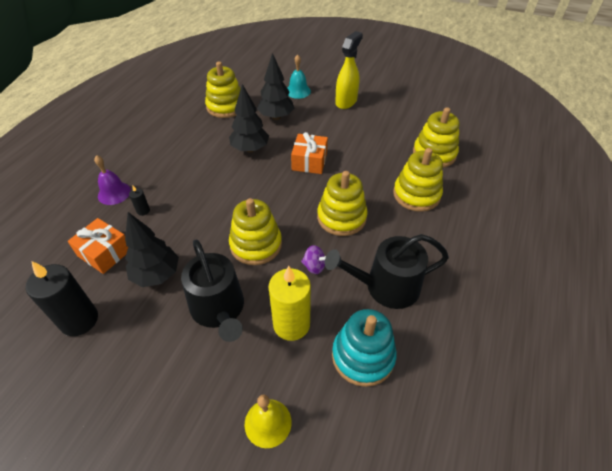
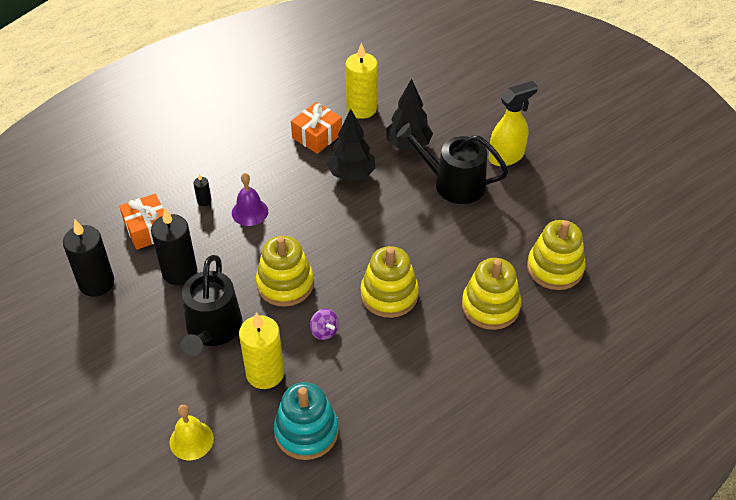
camera: 30 degrees right, 0 degrees up
(114, 193) = (188, 170): purple bell -> purple bell (250, 212)
(157, 275) = (179, 272): black tree -> black candle
(225, 107) = (361, 108): yellow stacking toy -> yellow candle
(298, 91) = (459, 119): turquoise bell -> none
(309, 161) = (404, 216): orange gift -> orange gift (317, 136)
(386, 287) = (377, 383): black watering can -> black watering can (453, 183)

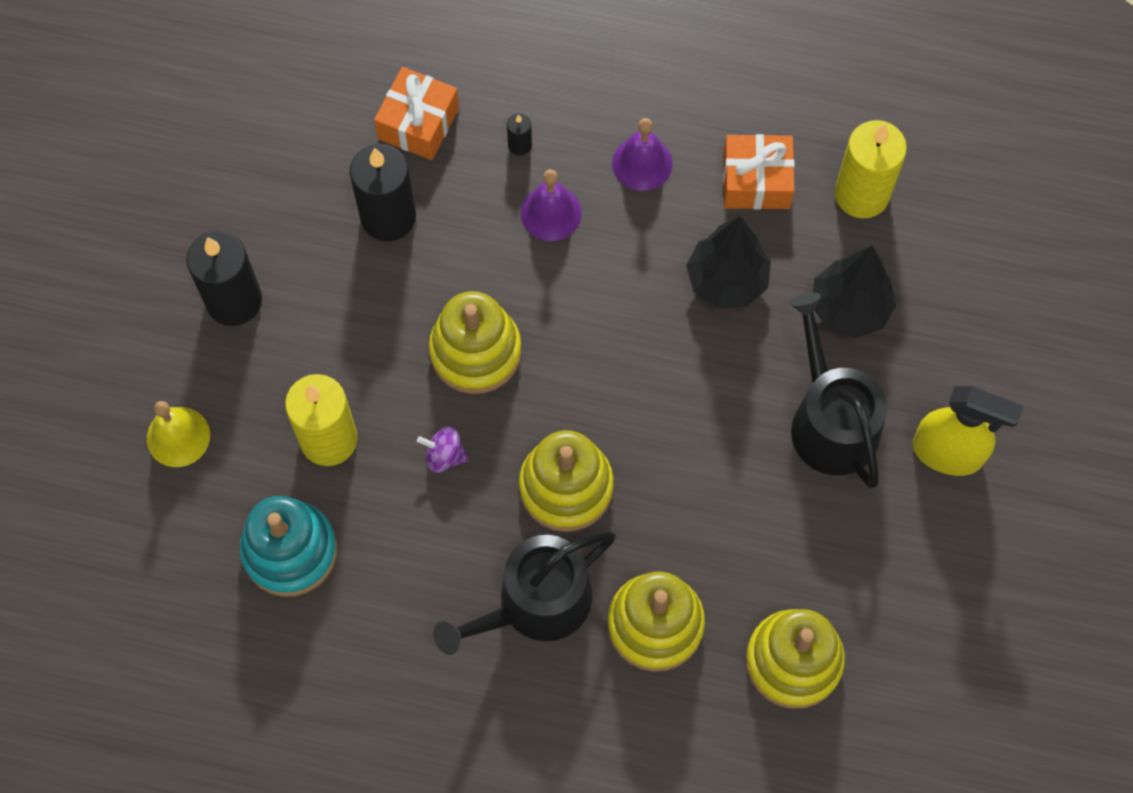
camera: 50 degrees right, 20 degrees up
(96, 283) = (293, 142): black candle -> black candle (234, 300)
(212, 329) = (339, 328): black watering can -> black watering can (535, 604)
(264, 166) = (642, 163): none -> purple bell
(324, 331) = (444, 456): purple spinning top -> purple spinning top turned 90 degrees clockwise

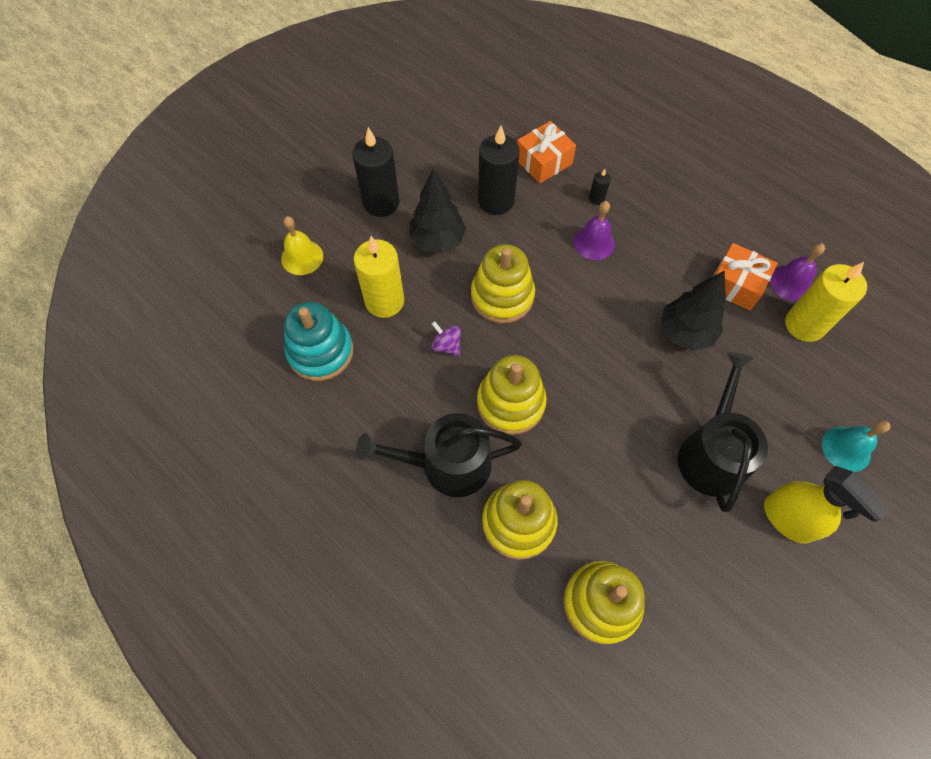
camera: 30 degrees right, 5 degrees down
(642, 163) = (666, 242): purple bell -> purple bell (791, 283)
(849, 308) = (761, 389): black tree -> black tree (437, 241)
(974, 332) = (846, 449): none -> turquoise bell

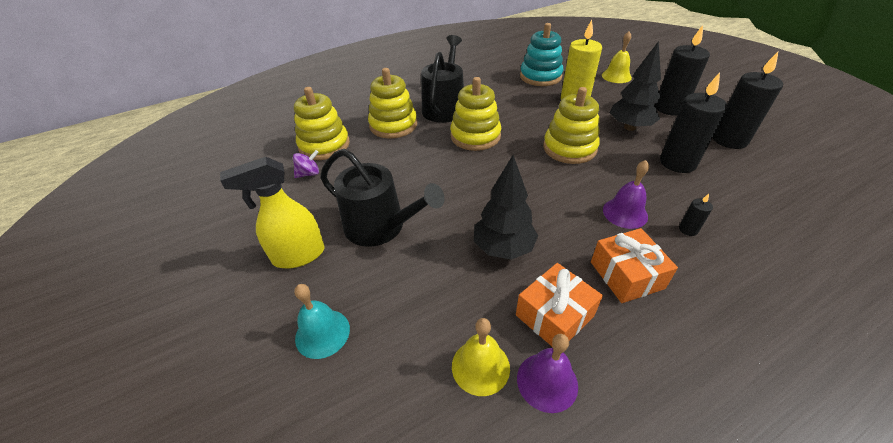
camera: 110 degrees right, 20 degrees down
(437, 157) = (729, 140): none -> black candle
(446, 345) = (531, 118): purple spinning top -> purple spinning top (309, 174)
(543, 161) = (739, 203): orange gift -> orange gift (626, 275)
(804, 325) = (480, 366): yellow candle -> yellow bell

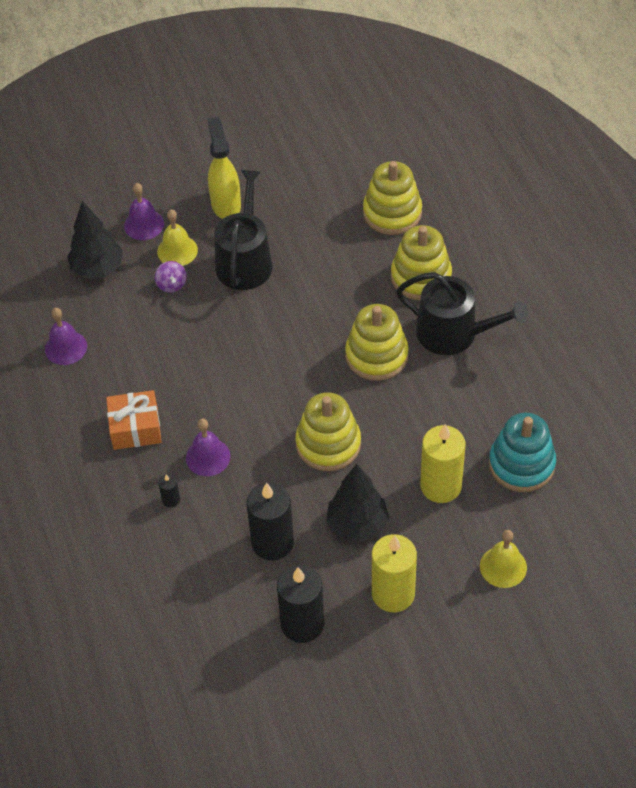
camera: 100 degrees right, 10 degrees up
(309, 174) = (341, 203): purple spinning top -> purple spinning top (171, 284)
(322, 333) = (144, 224): turquoise bell -> purple bell
(380, 226) = (245, 260): black watering can -> black watering can turned 150 degrees clockwise
(480, 366) = (88, 312): yellow bell -> yellow bell (177, 250)
(503, 248) = (191, 347): black tree -> black tree (97, 269)
(554, 315) = (114, 366): orange gift -> none
(669, 108) = (393, 594): black candle -> yellow candle

